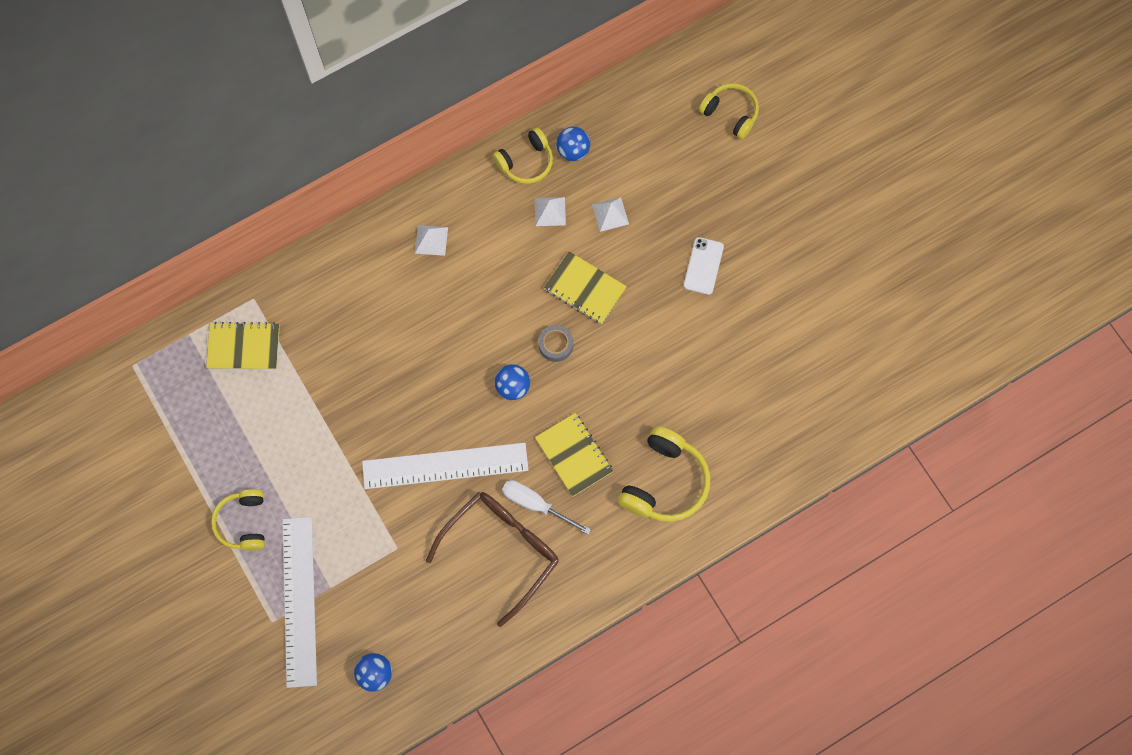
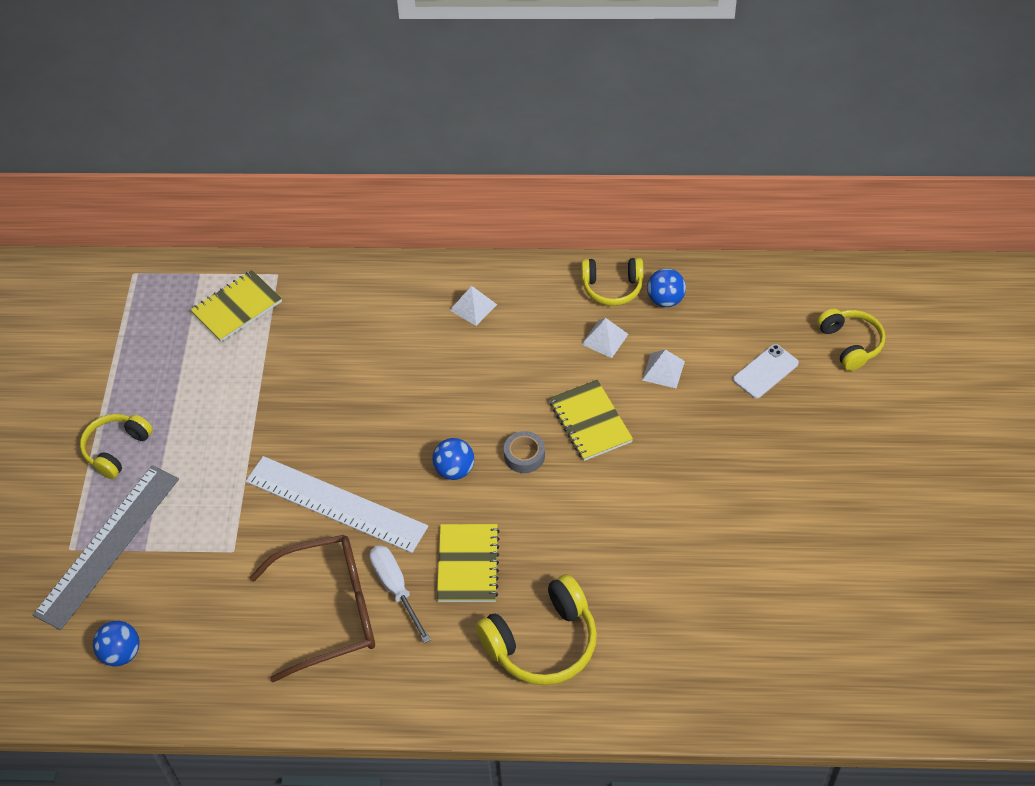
camera: 35 degrees right, 20 degrees down
(244, 347) = (237, 307): yellow notebook -> yellow notebook turned 75 degrees counterclockwise
(299, 601) = (108, 545): white ruler -> grey ruler
(703, 266) = (727, 463): white phone -> white phone (765, 371)

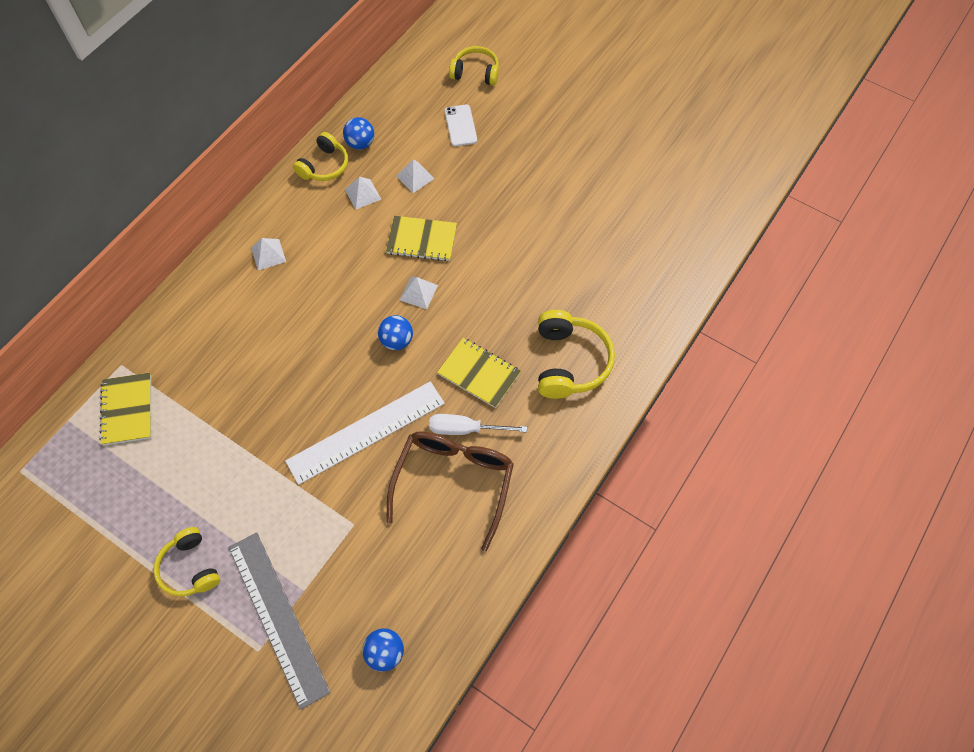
camera: 60 degrees left, 10 degrees up
(524, 456) = (418, 292): grey tape -> white pyramid

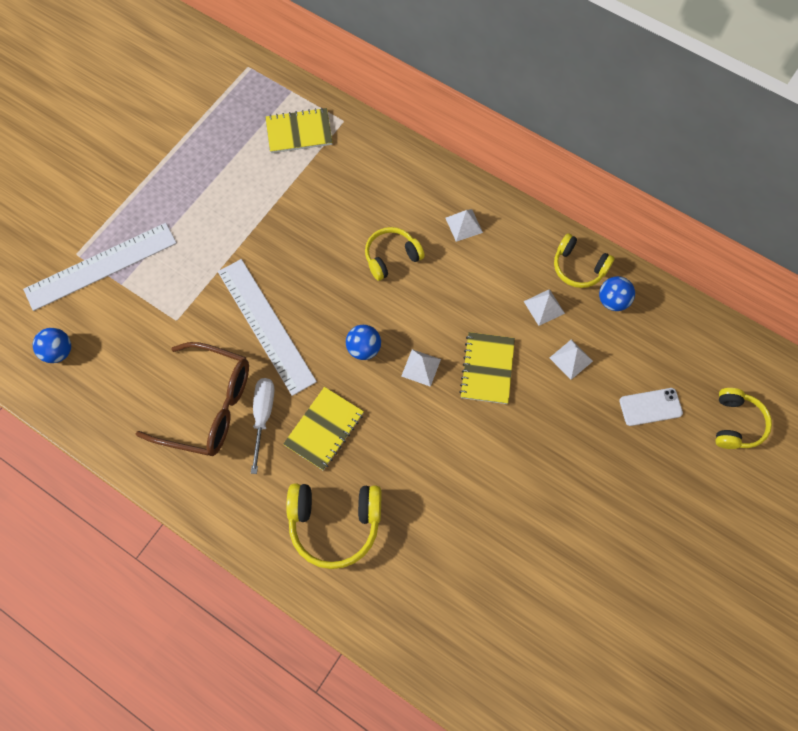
camera: 90 degrees right, 5 degrees up
(190, 568) = (152, 197): yellow headphones -> yellow headphones (391, 257)
(277, 617) = (101, 266): grey ruler -> white ruler

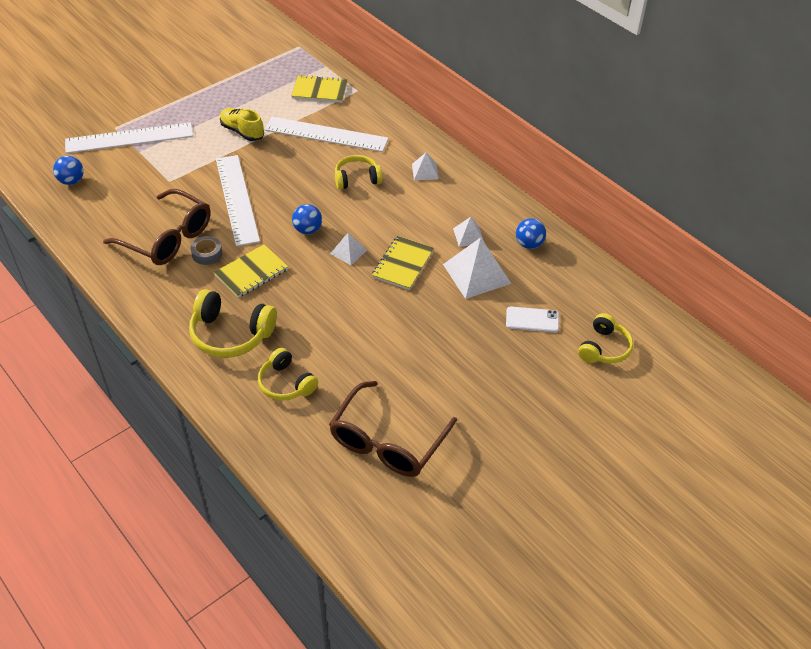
camera: 15 degrees right, 20 degrees down
(232, 220) = (242, 131): none -> yellow shoe
(263, 416) = (207, 254): white screwdriver -> grey tape
(332, 199) = (326, 134): none -> white ruler
(556, 618) = (387, 442): none -> brown glasses
(571, 359) = (476, 273): white pyramid -> white pyramid, size x1.87
(578, 267) = (509, 217): yellow headphones -> yellow headphones (286, 383)

